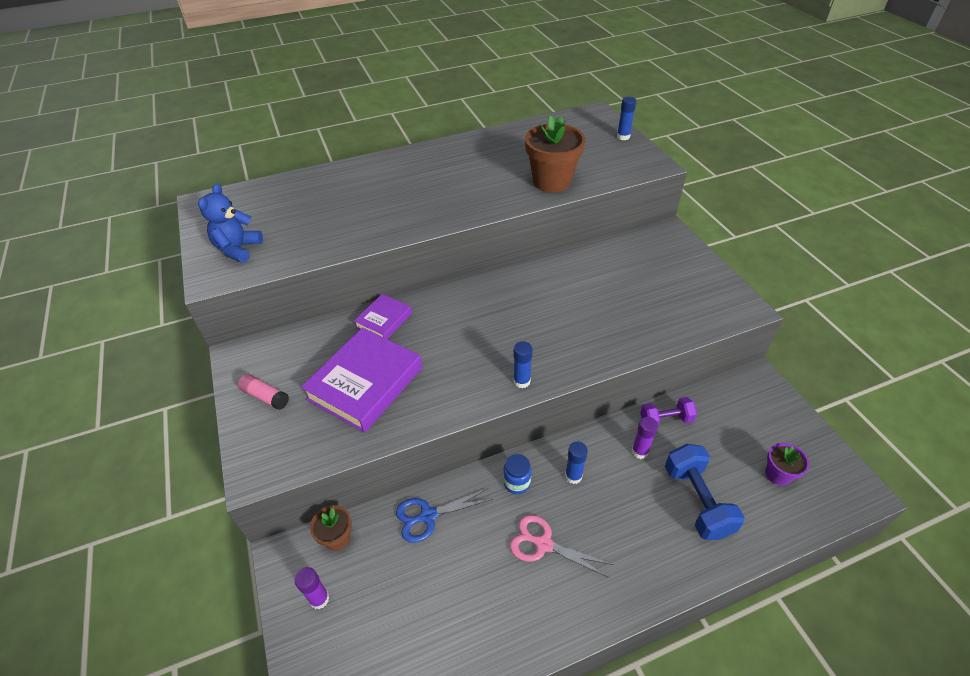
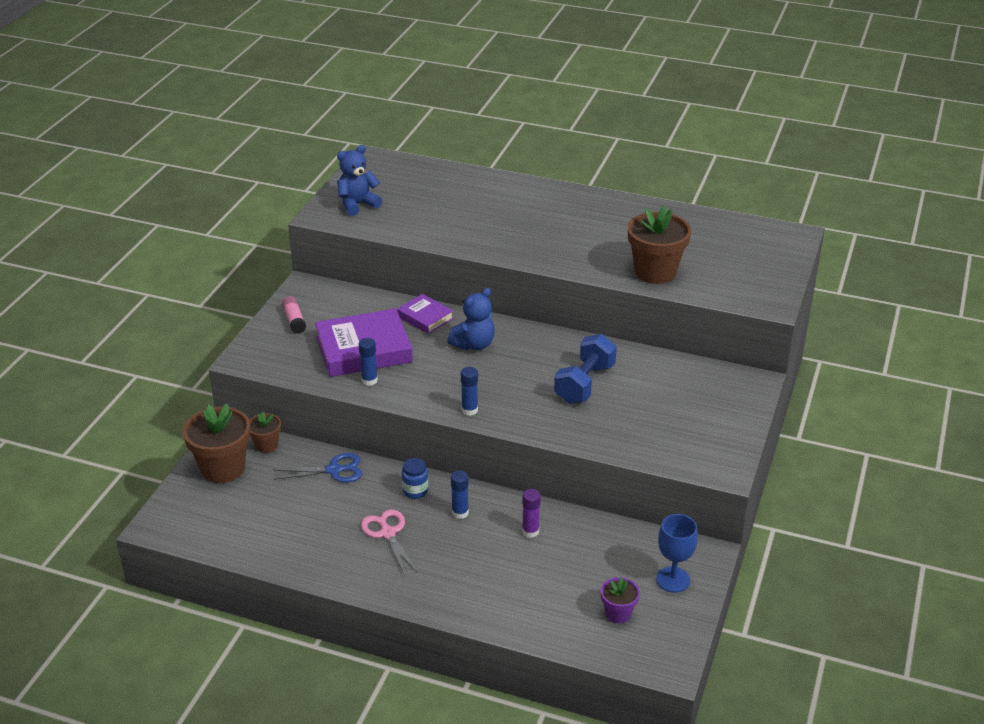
camera: 40 degrees right, 10 degrees down
(319, 599) = (223, 468): purple glue stick -> brown flower pot
(384, 320) = (425, 317): purple book -> purple book turned 60 degrees clockwise
(428, 516) = (334, 470): blue scissors -> blue scissors turned 150 degrees clockwise
(452, 320) = (474, 344): none -> blue teddy bear
(623, 137) = (784, 268): blue glue stick -> blue glue stick (369, 380)
(665, 420) = (581, 527): purple dumbbell -> none
(696, 501) = (529, 584): blue dumbbell -> blue dumbbell (584, 384)
(769, 416) = (673, 579): none -> blue goblet

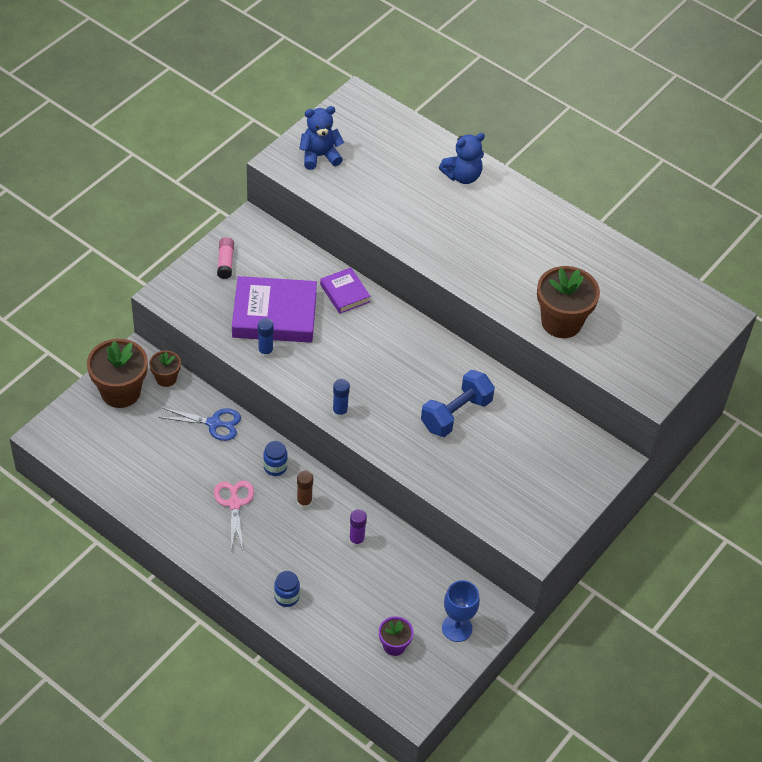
camera: 15 degrees right, 15 degrees up
(460, 513) = (304, 502): blue glue stick -> brown glue stick
(474, 344) = (376, 338): blue teddy bear -> blue teddy bear (462, 176)
(483, 601) = (286, 597): none -> blue jar

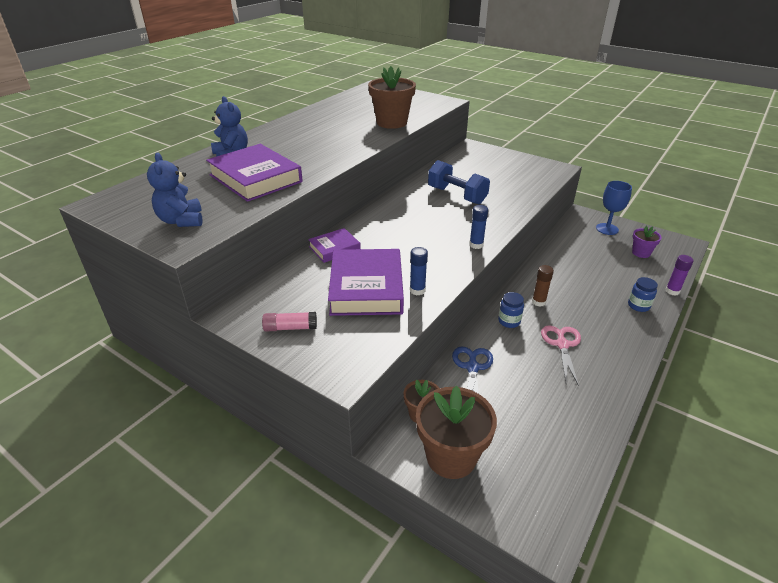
camera: 90 degrees left, 15 degrees down
(234, 503) = (562, 344): pink scissors -> pink scissors turned 105 degrees clockwise
(356, 540) = (561, 273): purple glue stick -> purple glue stick (672, 291)
(402, 199) = (256, 178): none -> purple book

